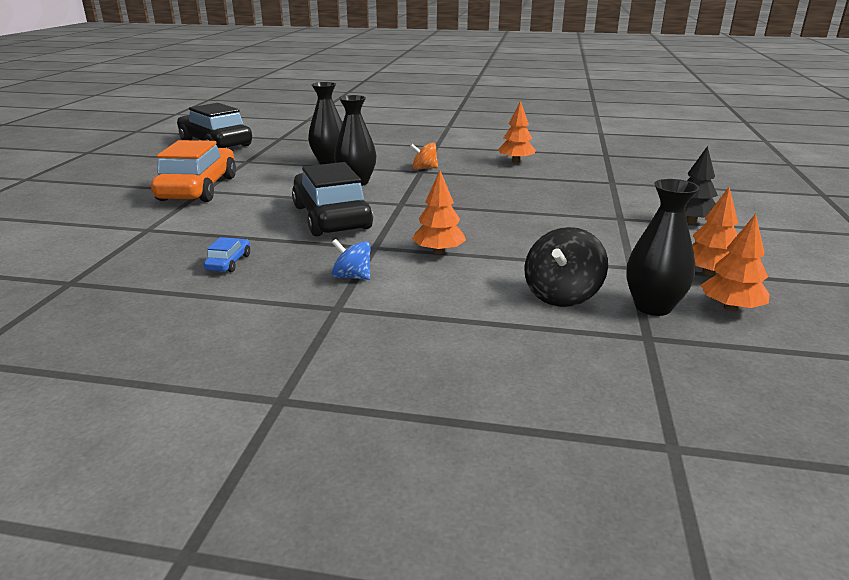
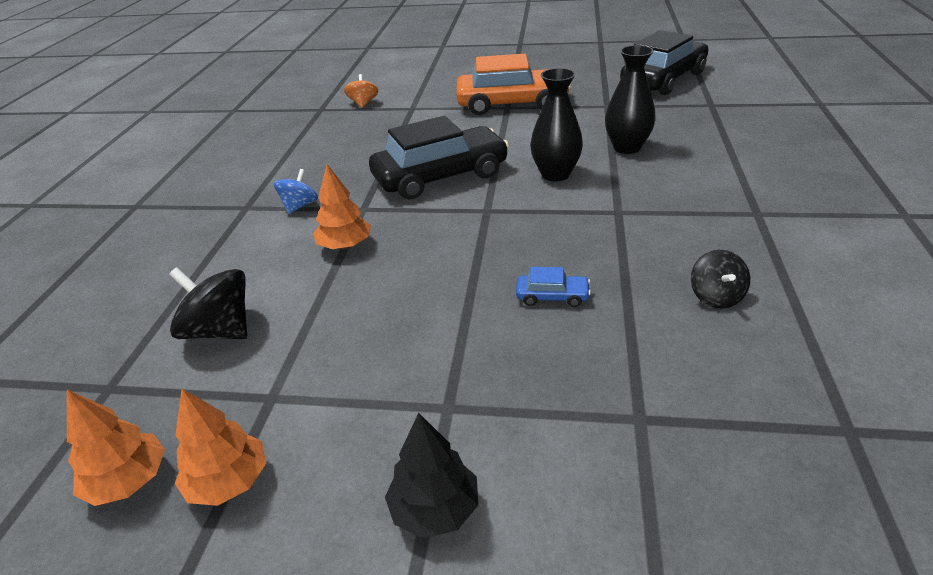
camera: 90 degrees right, 10 degrees up
(229, 262) = (341, 151): blue car -> blue car (552, 296)
(424, 168) = (631, 213): orange spinning top -> orange spinning top (363, 103)
(516, 161) = (716, 296): orange tree -> black spinning top
(653, 307) = (165, 402): black vase -> none

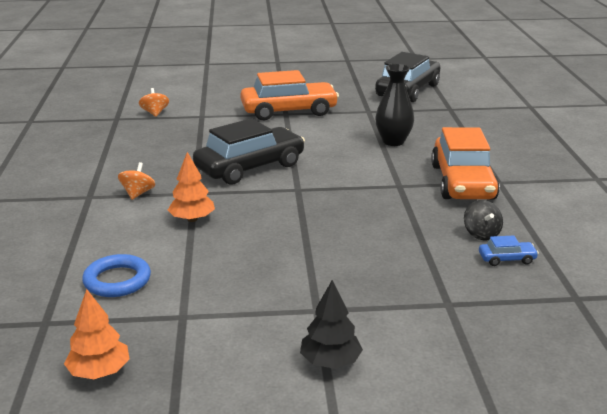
camera: 15 degrees left, 10 degrees down
(220, 330) = (117, 280): black spinning top -> blue ring
(229, 481) = (177, 364): orange tree -> none
(299, 206) = (138, 193): blue spinning top -> orange spinning top
(552, 296) = (368, 241): blue car -> blue car (507, 259)
(555, 174) = (343, 162): black vase -> none
(705, 211) = (462, 182): none -> orange car

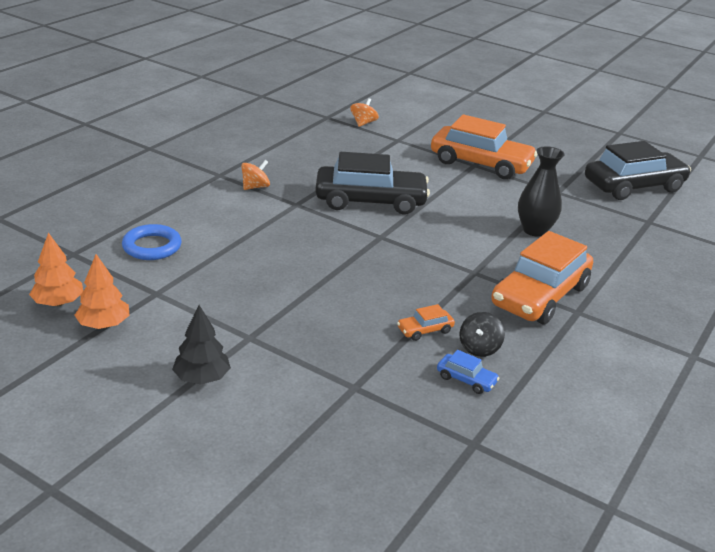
camera: 35 degrees right, 5 degrees up
(192, 219) = (264, 225): orange tree -> orange tree (104, 325)
(430, 240) = (425, 330): none -> orange car

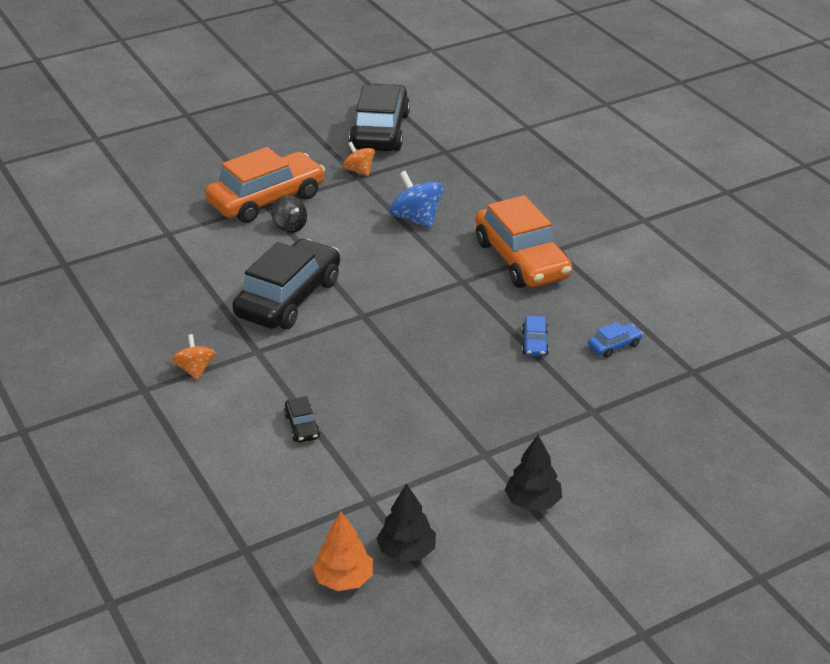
camera: 60 degrees left, 5 degrees up
(104, 325) = (406, 551): orange tree -> black tree
(152, 246) = (273, 482): blue ring -> none
(223, 243) = (302, 426): none -> black car
(363, 123) = (105, 243): orange spinning top -> orange spinning top (359, 171)
(425, 330) = (534, 343): orange car -> blue car
(479, 348) = (576, 322): black spinning top -> black spinning top (290, 226)
(534, 230) = (416, 219): black vase -> blue spinning top

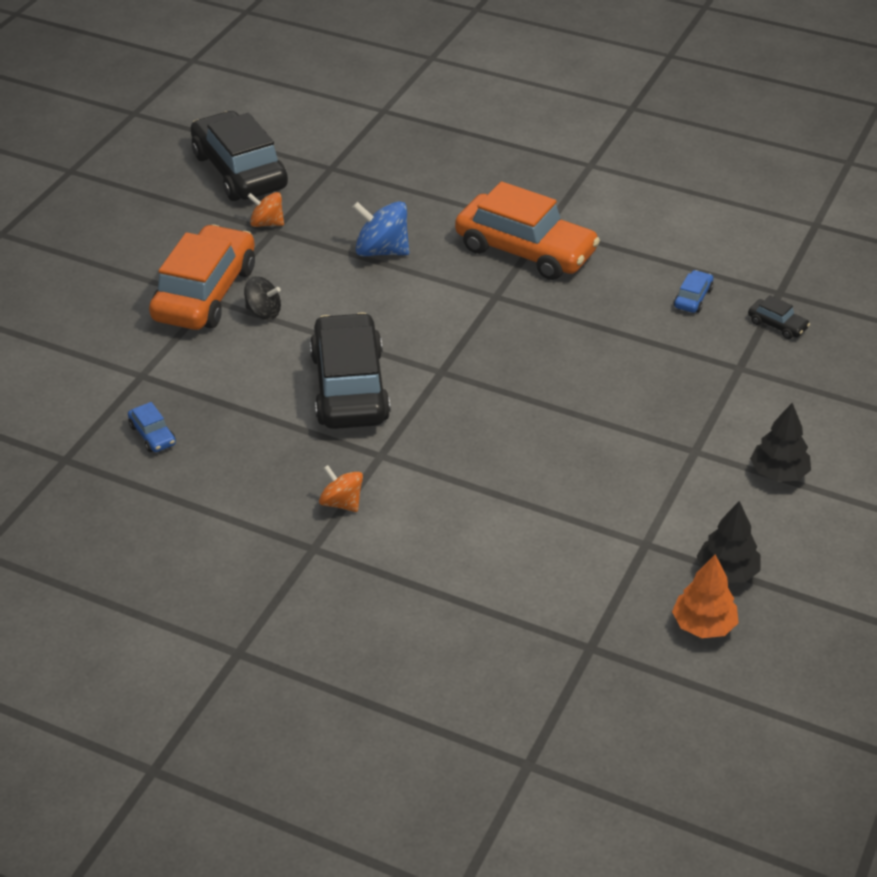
camera: 35 degrees left, 5 degrees up
(302, 426) = (508, 507): black car -> black car (777, 325)
(534, 343) = (624, 327): blue car -> blue car (152, 435)

